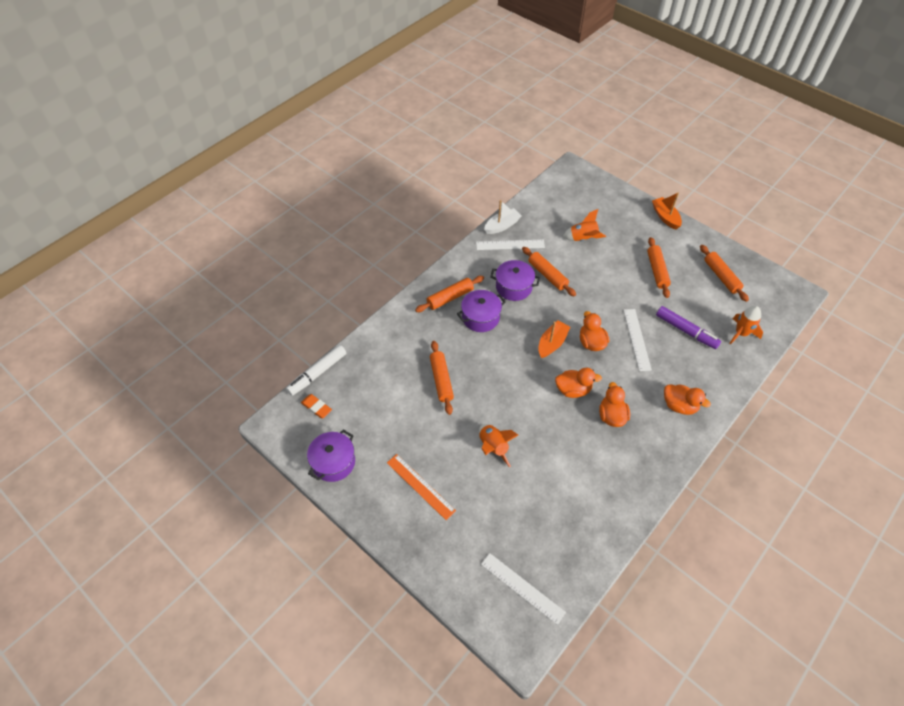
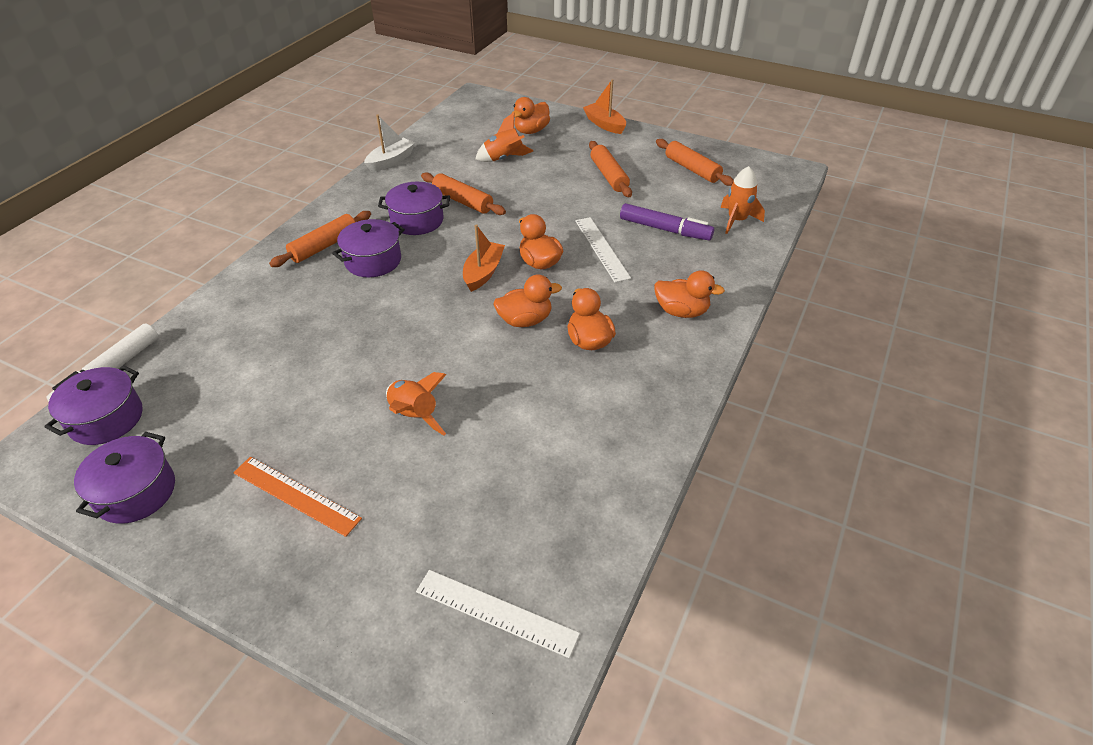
camera: 15 degrees left, 10 degrees down
(316, 407) = (106, 419): orange eraser -> purple pot
(441, 380) = (320, 344): orange rolling pin -> none
(510, 245) = (405, 178): white ruler -> none
(608, 214) = (531, 131): none -> orange duck

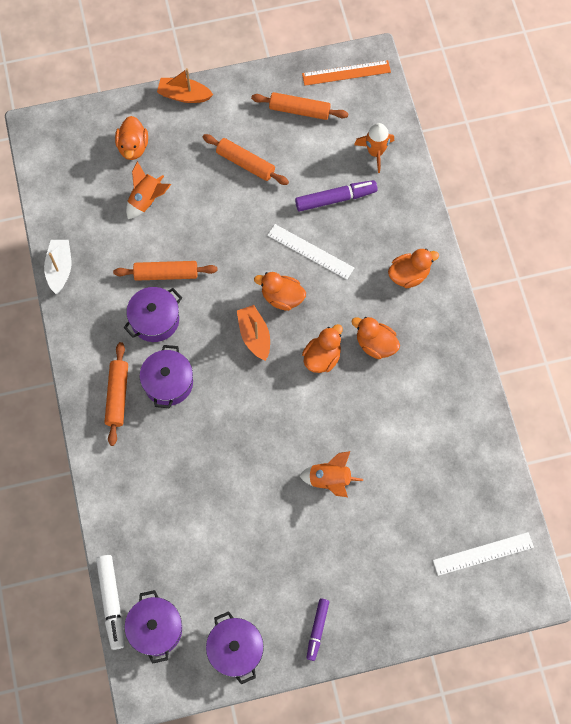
camera: 40 degrees left, 25 degrees up
(227, 539) = (317, 630): none -> purple marker
(296, 495) = (322, 579): orange ruler -> orange ruler (346, 73)

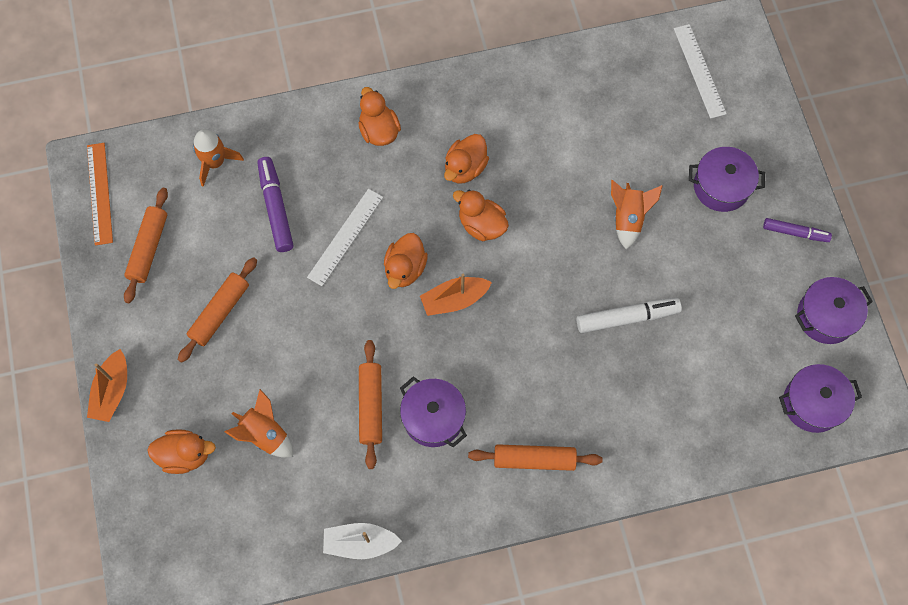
camera: 90 degrees left, 0 degrees up
(111, 602) = (787, 455): white marker -> white marker (627, 318)
(168, 383) = (516, 399): purple pot -> purple pot (721, 186)

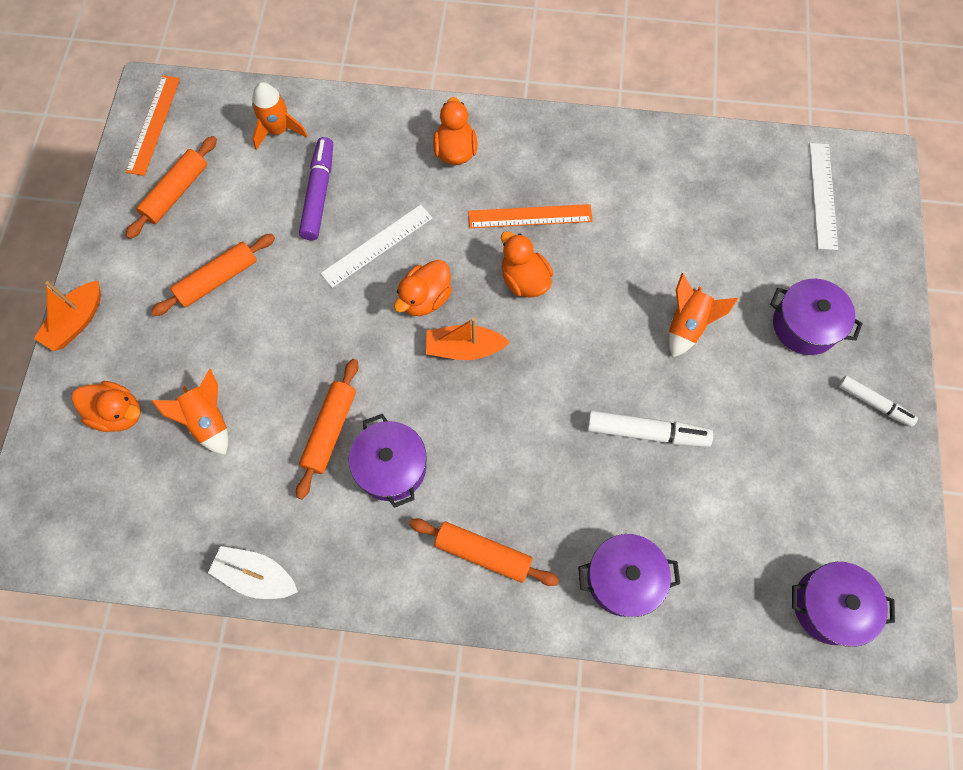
camera: 20 degrees right, 0 degrees up
(465, 168) = (530, 216): orange duck -> orange ruler
(795, 233) = (874, 403): purple marker -> white marker
(826, 316) = (879, 510): purple pot -> purple pot (623, 578)

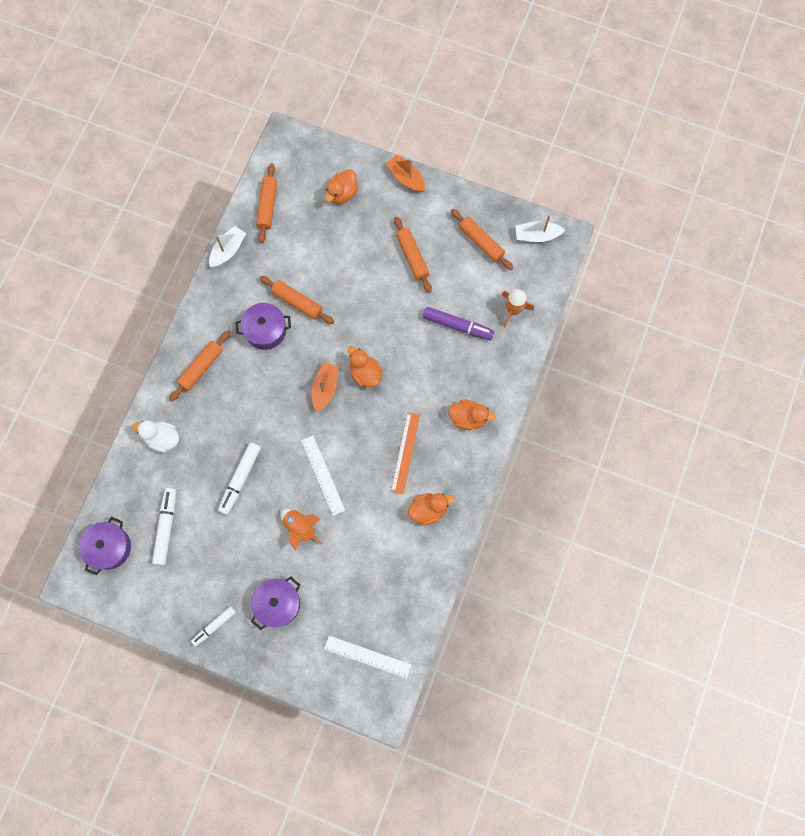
camera: 105 degrees right, 5 degrees up
(154, 124) = (537, 236): orange ruler -> white boat
(159, 532) = (267, 206): none -> orange rolling pin
(208, 420) = (323, 239): orange rocket -> none
(377, 245) = (410, 353): white ruler -> white ruler (323, 475)
(524, 280) = (361, 436): orange duck -> orange duck (428, 510)
(623, 578) = (163, 439): purple pot -> white duck
(762, 523) = (166, 527): none -> white marker

